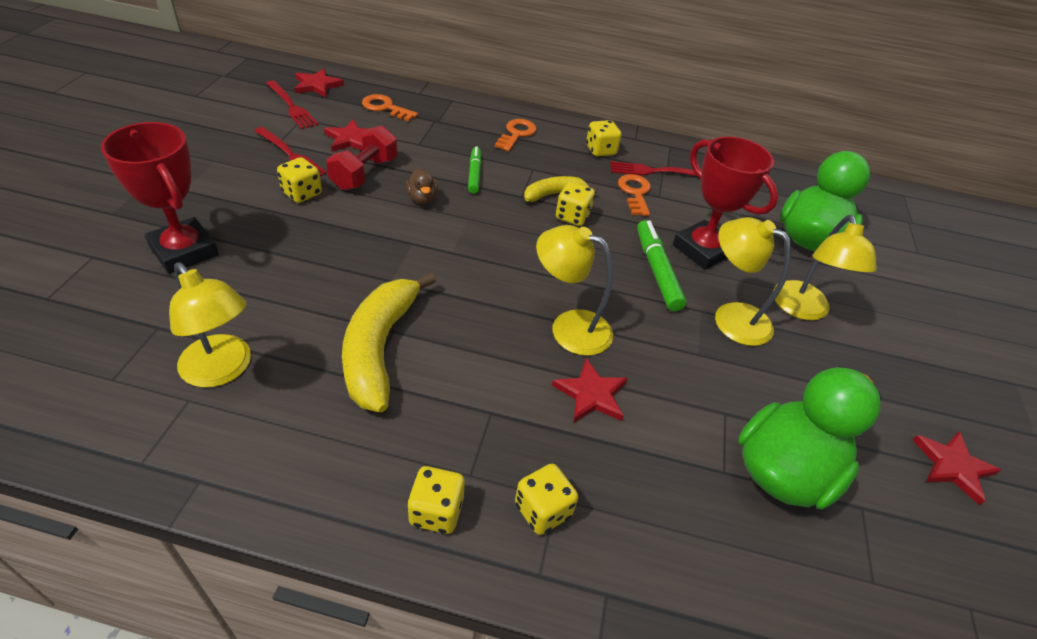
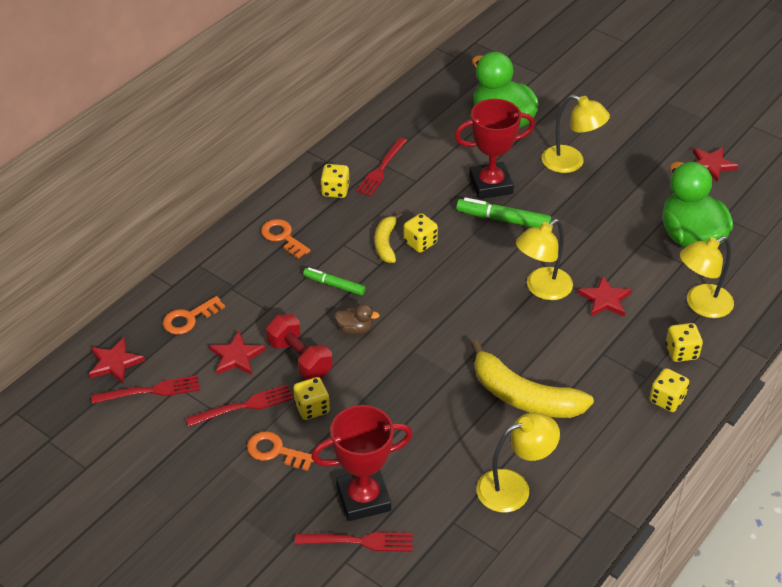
camera: 60 degrees left, 0 degrees up
(121, 260) = (359, 541): none -> red fork
(635, 193) = (405, 193): orange key -> orange key (275, 451)
(731, 317) = (564, 202): yellow lamp -> yellow lamp (701, 305)

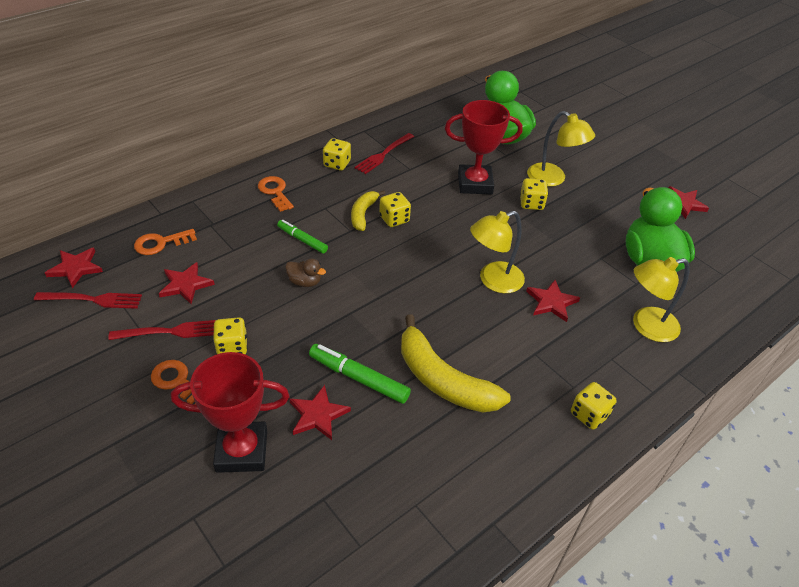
camera: 10 degrees right, 0 degrees up
(300, 359) = (242, 299): red dumbbell -> none
(359, 541) = (217, 498): red fork -> none
(420, 453) = (318, 415): none -> red star
(503, 220) = (476, 214): green marker -> green marker (358, 378)
(514, 487) = (400, 474): yellow lamp -> none
(681, 352) = (616, 368): yellow dice -> yellow dice (531, 204)

